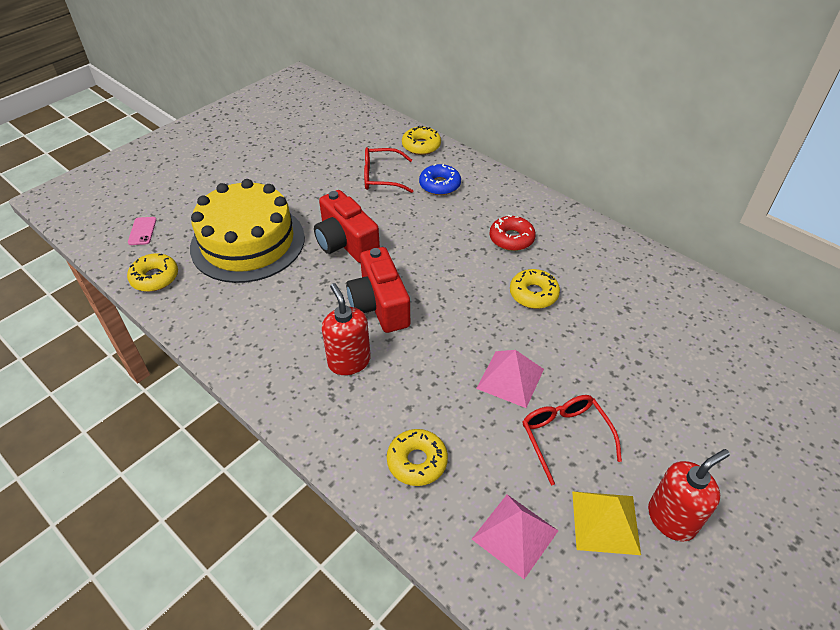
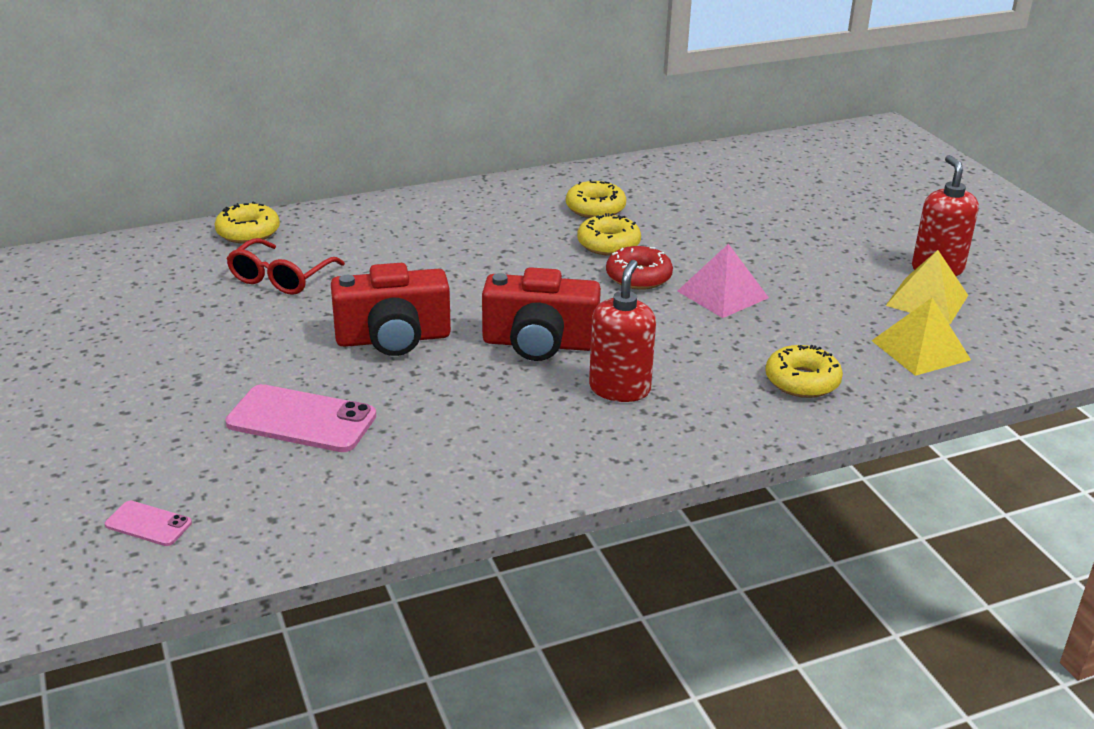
camera: 65 degrees left, 15 degrees down
(155, 278) = (292, 528): yellow donut -> yellow donut (595, 208)
(248, 242) = (301, 420): yellow cake -> pink phone
(349, 361) = (619, 389): red soap dispenser -> red soap dispenser turned 105 degrees clockwise
(440, 185) = (350, 243): blue donut -> none
(511, 238) = (504, 229): red donut -> red donut (638, 277)
(515, 535) = (920, 350): pink pyramid -> yellow pyramid
(564, 436) = (818, 288): red glasses -> none

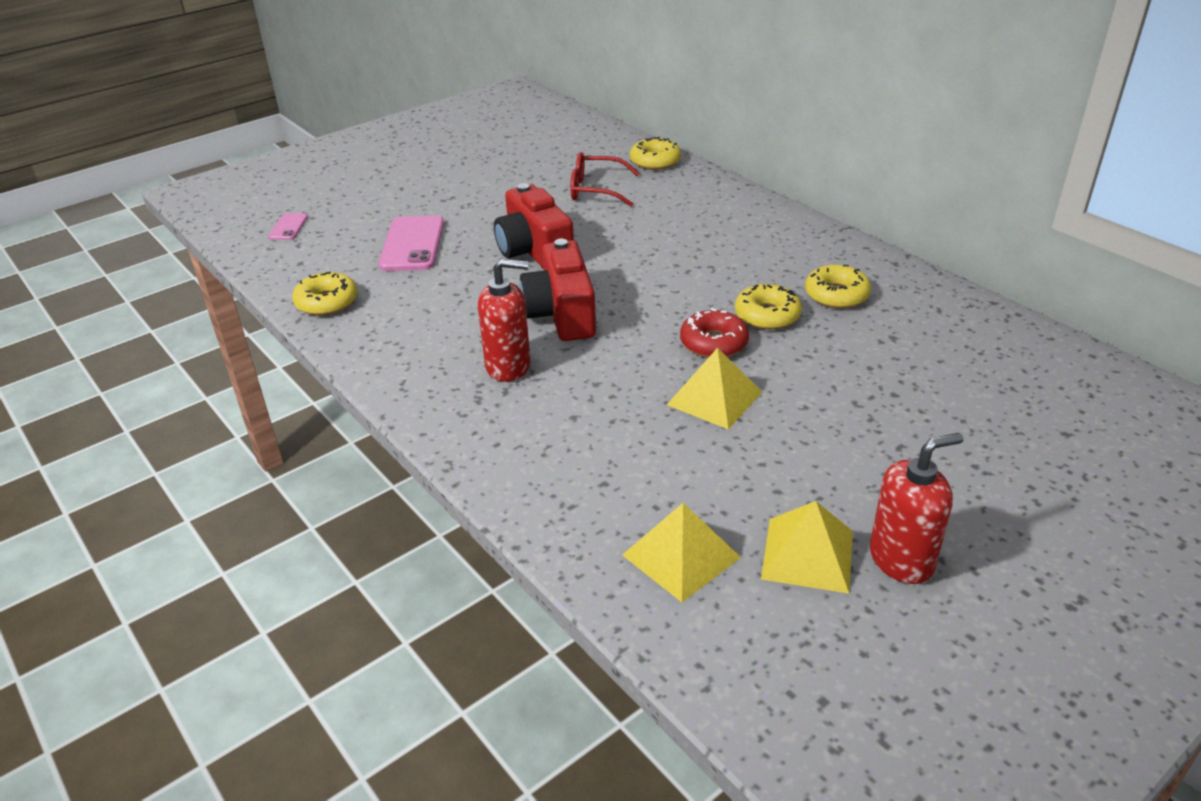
camera: 75 degrees right, 5 degrees up
(722, 294) = (714, 398): pink pyramid -> yellow pyramid
(802, 381) = (570, 471): yellow donut -> yellow donut (327, 302)

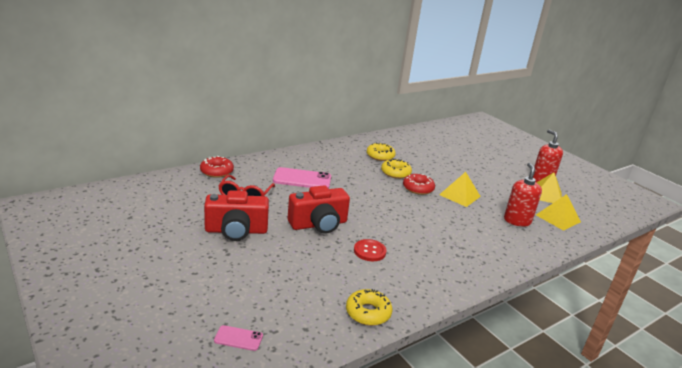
camera: 90 degrees left, 10 degrees down
(412, 244) = (293, 271): pink phone -> pink phone (302, 179)
(471, 297) = (369, 251): none -> red button
(508, 366) = (440, 244): red soap dispenser -> red soap dispenser (517, 221)
(561, 314) = (391, 223): red camera -> red camera (236, 231)
(655, 161) = (217, 171): yellow donut -> red donut

